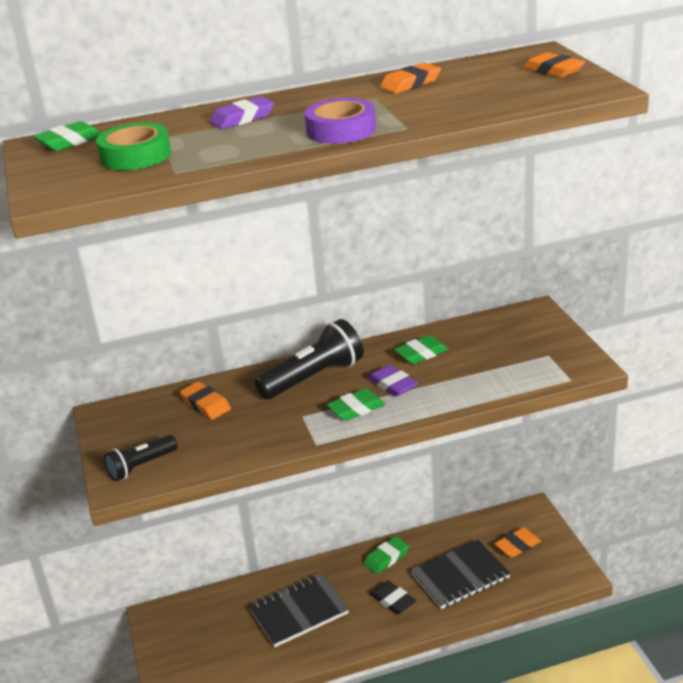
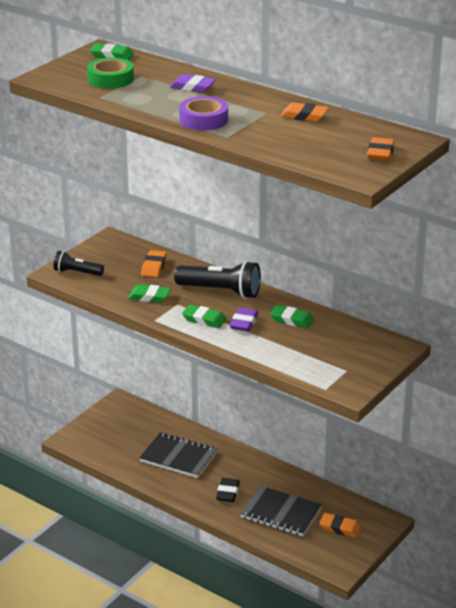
camera: 50 degrees right, 0 degrees up
(386, 558) = (264, 472): green eraser -> green eraser (149, 297)

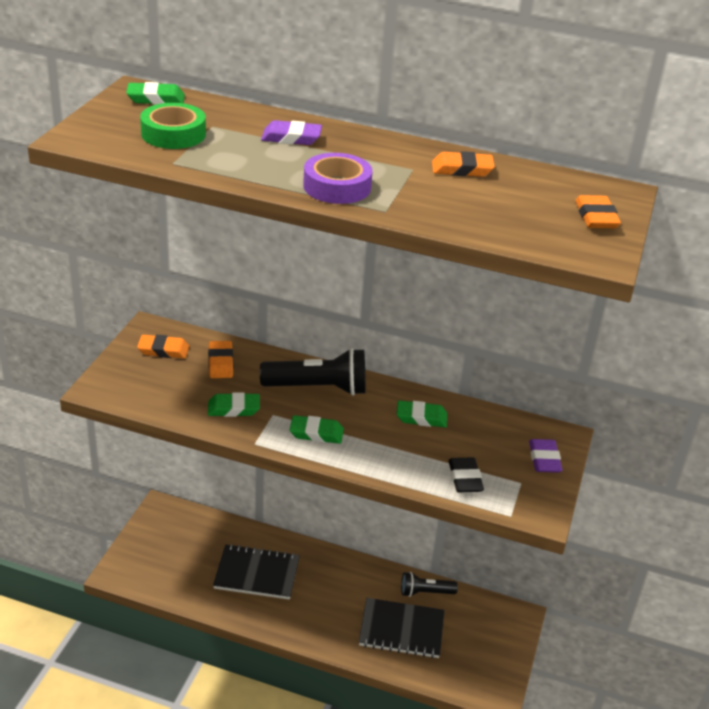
camera: 20 degrees left, 5 degrees up
(77, 272) = (126, 385): black flashlight -> black flashlight (425, 592)
(228, 492) = (331, 613): black eraser -> black eraser (465, 478)
(244, 322) = (367, 430): purple eraser -> purple eraser (544, 459)
(340, 528) = (474, 637): orange eraser -> orange eraser (163, 350)

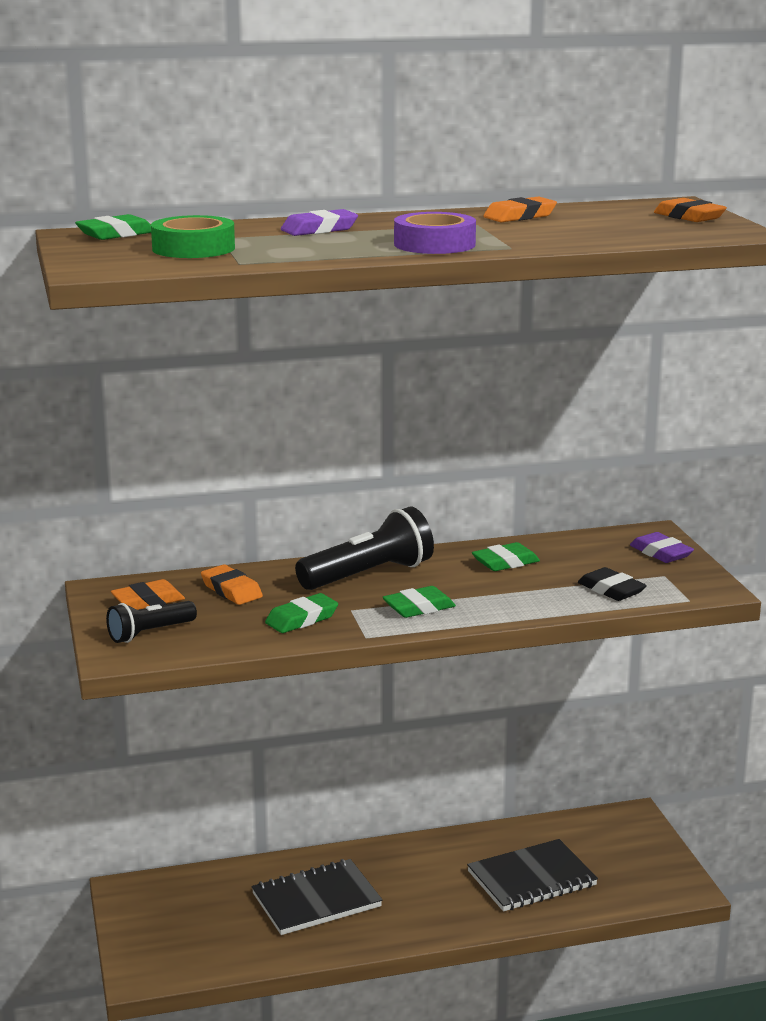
camera: 30 degrees left, 15 degrees down
(425, 592) = (519, 836): black flashlight -> black flashlight (149, 633)

